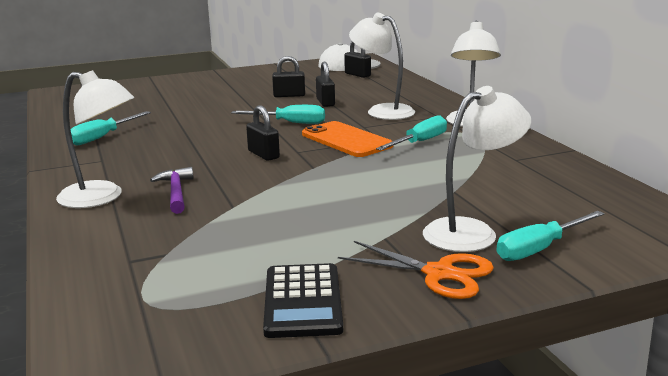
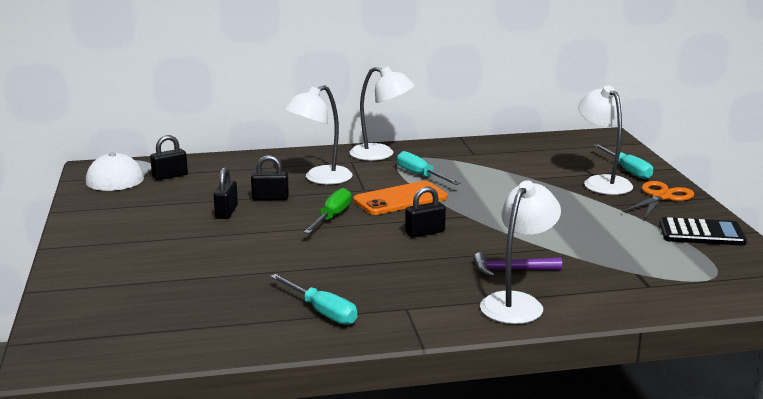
camera: 80 degrees left, 0 degrees up
(290, 123) = (332, 217): turquoise screwdriver -> green screwdriver

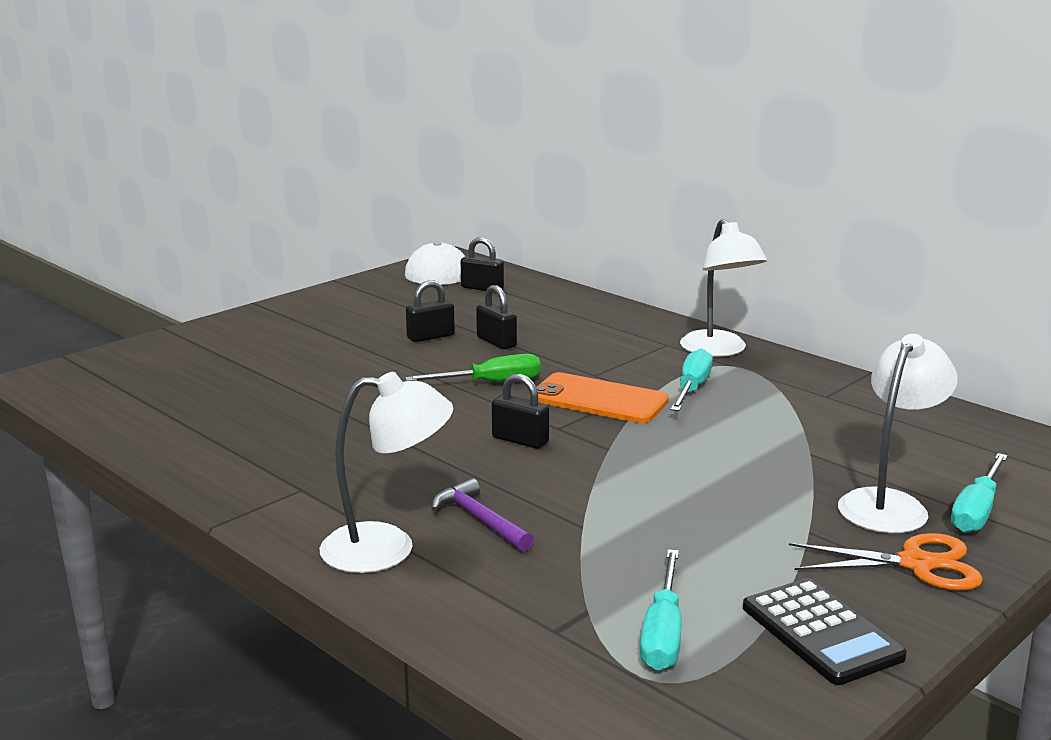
camera: 55 degrees right, 0 degrees up
(320, 178) = (588, 346): white lamp -> none
(321, 311) = (246, 450): turquoise screwdriver -> turquoise screwdriver (663, 633)

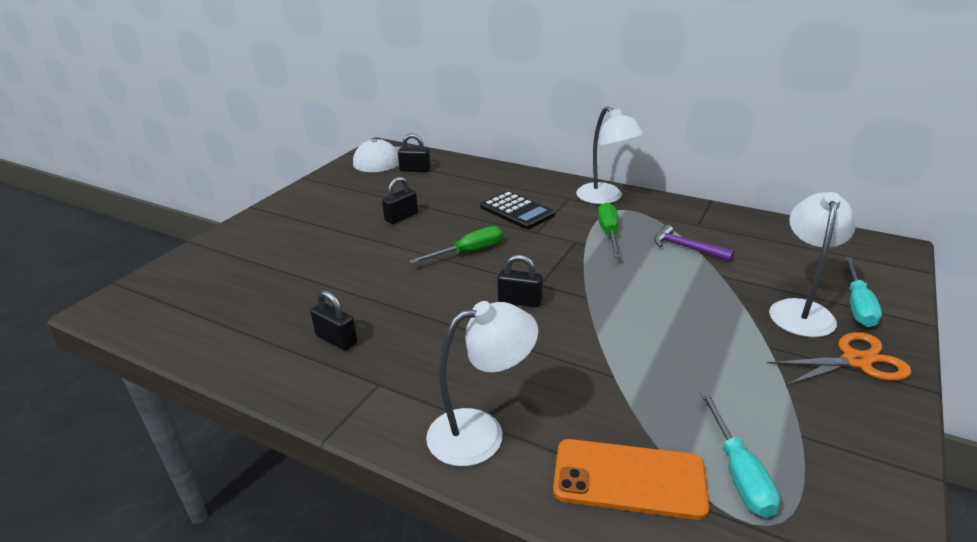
camera: 15 degrees left, 10 degrees up
(480, 519) = (535, 385): purple hammer -> purple hammer (686, 248)
(496, 342) = (451, 214): black padlock -> black padlock (336, 339)
(598, 399) = (552, 254): orange phone -> orange phone (629, 479)
(692, 388) = (609, 233): turquoise screwdriver -> green screwdriver
(821, 632) = (843, 442): black calculator -> black calculator (517, 211)

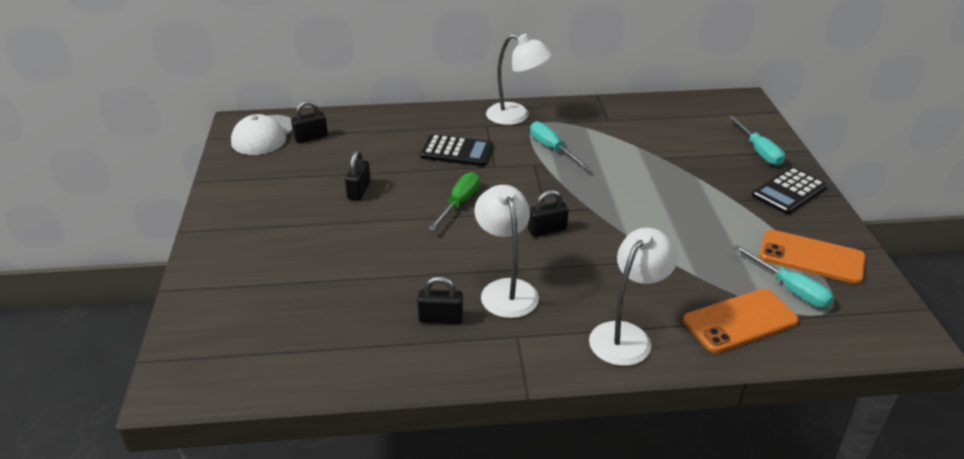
camera: 35 degrees left, 5 degrees up
(609, 233) = (552, 148): green screwdriver -> turquoise screwdriver
(686, 248) = (619, 142): purple hammer -> none
(801, 310) = (731, 167): white lamp -> white lamp (506, 290)
(810, 447) = (811, 257): none -> orange phone
(856, 361) = (789, 191): orange scissors -> black calculator

